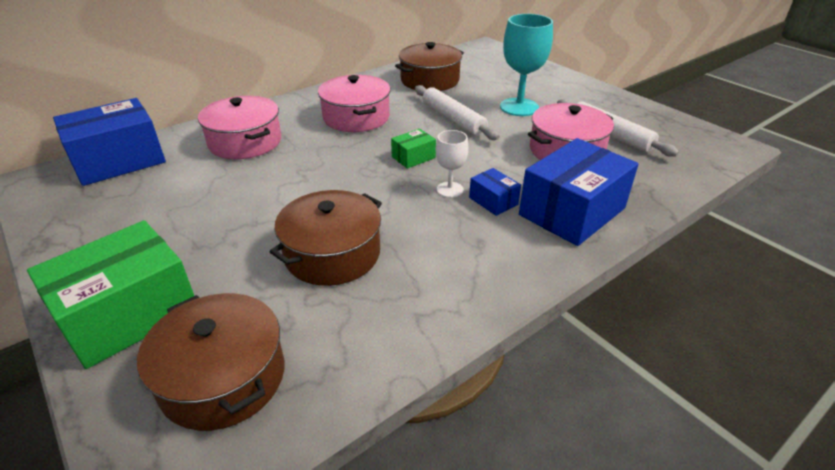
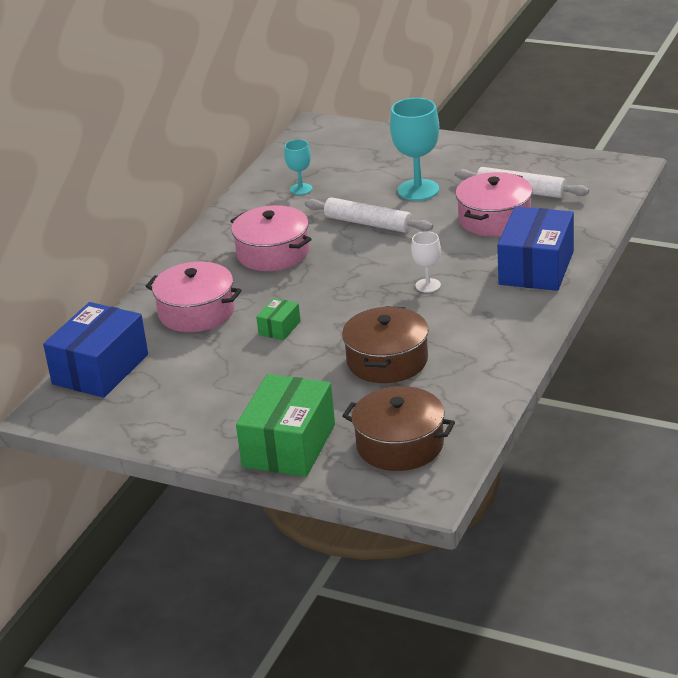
camera: 25 degrees left, 5 degrees down
(413, 157) = (369, 270): green box -> green box (279, 328)
(430, 80) = (301, 189): brown pot -> turquoise goblet
(493, 201) = (470, 282): blue box -> none

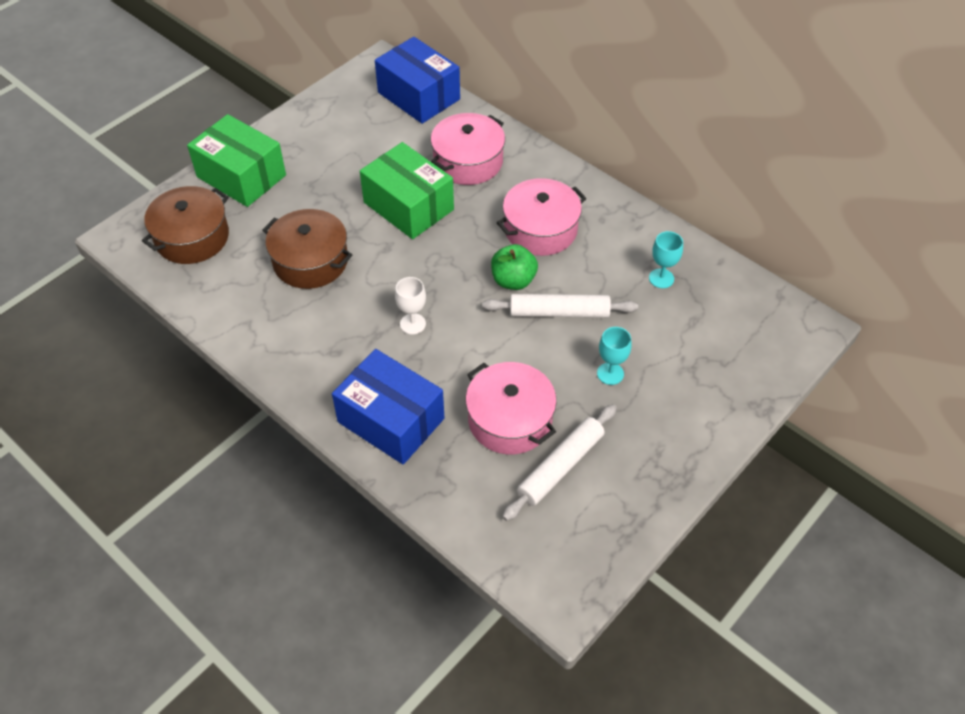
camera: 105 degrees right, 20 degrees up
(279, 328) = (408, 206): green box -> green box, size x2.16
(345, 251) = (513, 280): none -> green apple
(368, 223) = (559, 312): white rolling pin -> white rolling pin turned 45 degrees clockwise
(418, 190) = (610, 373): turquoise goblet -> turquoise goblet, size x0.55

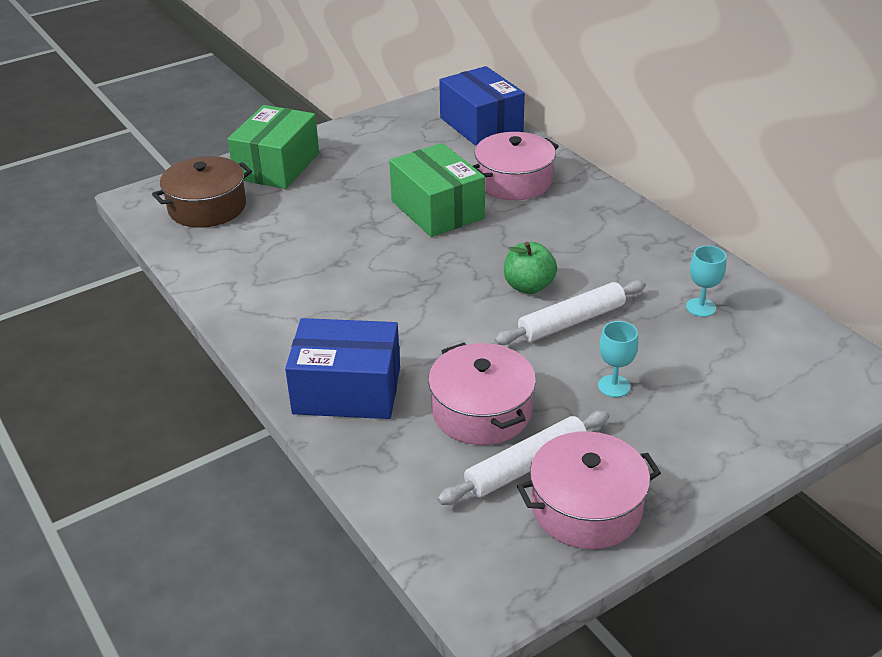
camera: 15 degrees right, 15 degrees down
(241, 176) = (277, 166): green box -> green box turned 60 degrees clockwise
(310, 261) = (317, 241): brown pot -> none
(391, 420) = (347, 390): blue box -> blue box turned 45 degrees counterclockwise
(412, 324) = (404, 308): white goblet -> none
(540, 229) = (574, 246): pink pot -> pink pot (586, 507)
(559, 312) = (571, 321): white rolling pin -> white rolling pin turned 45 degrees counterclockwise

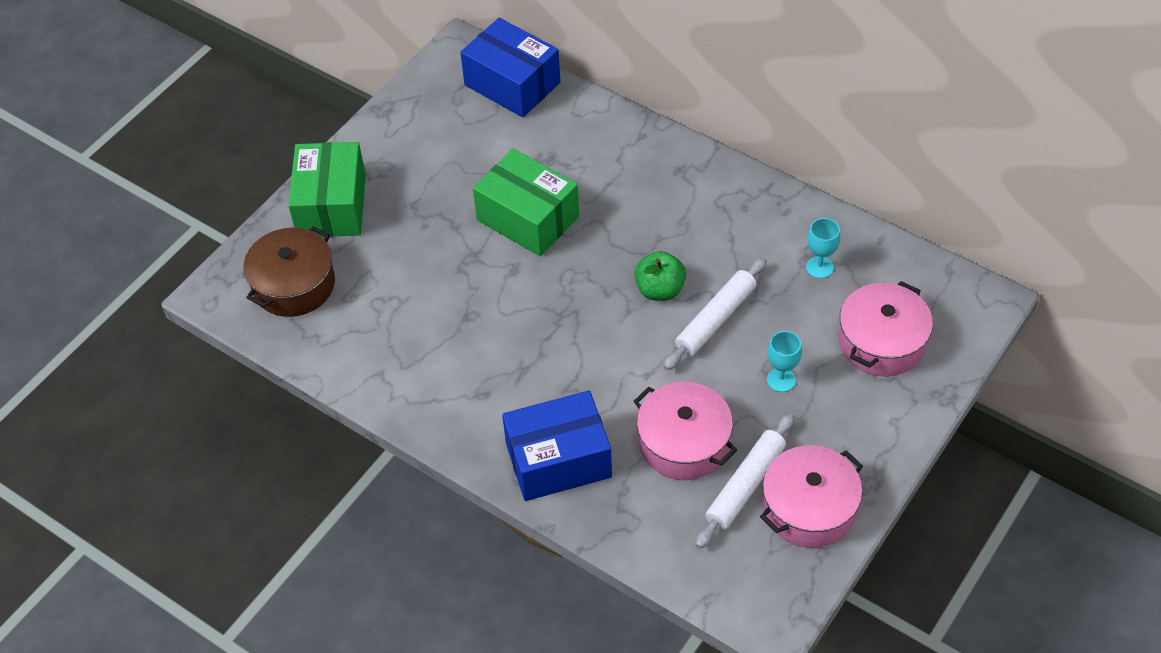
camera: 20 degrees left, 15 degrees up
(514, 181) = (584, 157): pink pot -> pink pot (881, 342)

